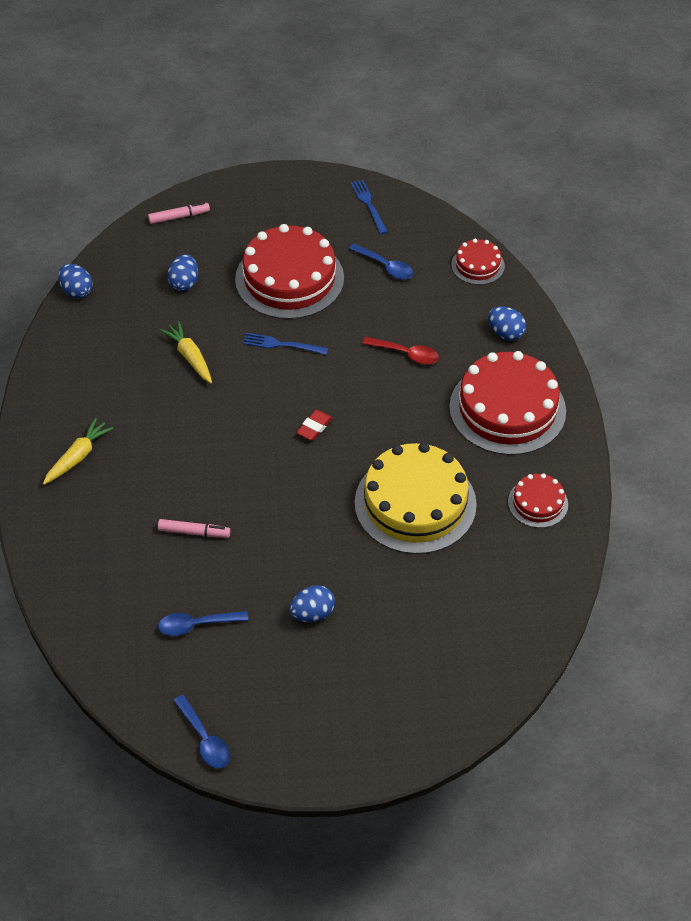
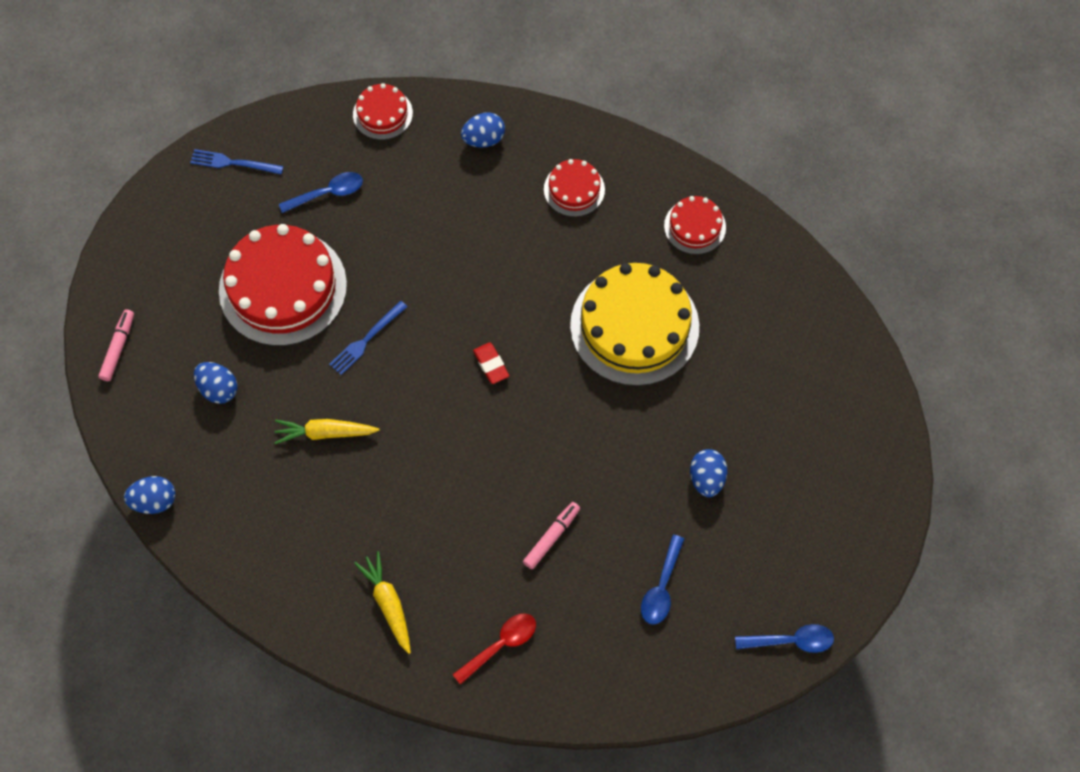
camera: 60 degrees left, 15 degrees up
(406, 354) = (452, 236): red spoon -> red spoon (501, 645)
(507, 409) = (574, 189): red cake -> red cake, size x0.49

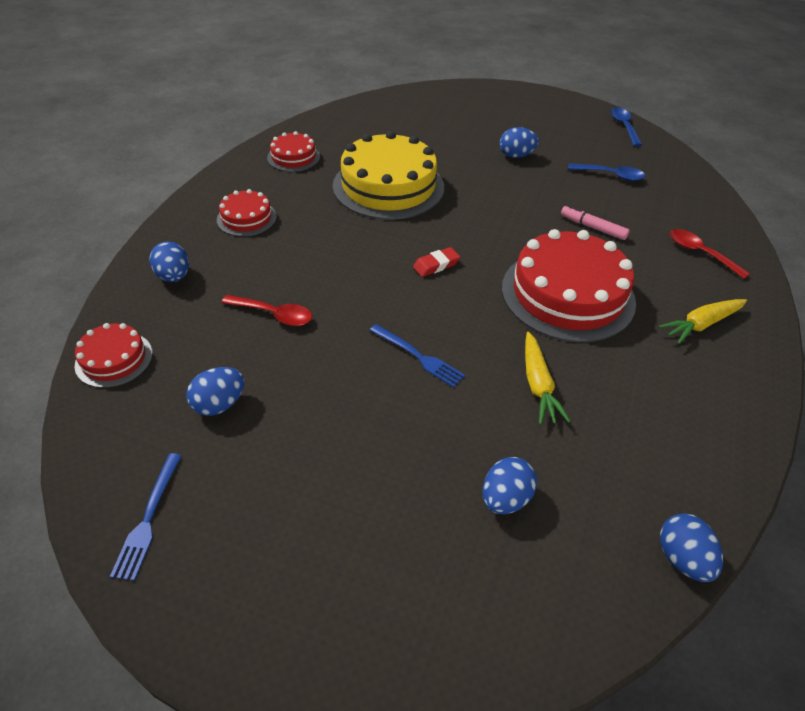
camera: 95 degrees left, 20 degrees down
(118, 348) = (462, 648): pink marker -> none
(283, 287) = (353, 440): red cake -> red cake (567, 294)
(328, 193) = (219, 404): blue spoon -> blue egg
(427, 224) = (274, 315): none -> red spoon

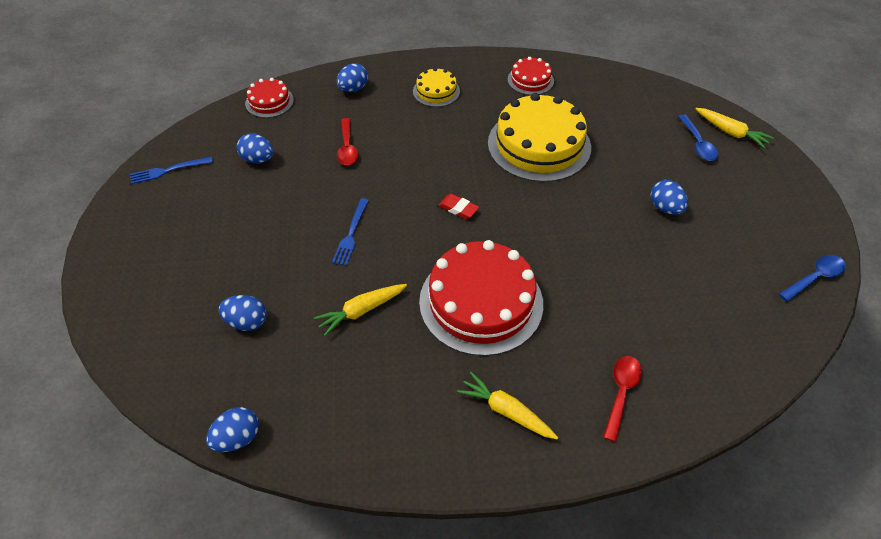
camera: 65 degrees right, 5 degrees up
(246, 218) = (436, 91): red cake -> yellow cake
(455, 95) = (730, 132): none -> yellow carrot
(593, 227) = (593, 296): pink marker -> none
(611, 175) = (699, 289): blue spoon -> blue spoon (697, 144)

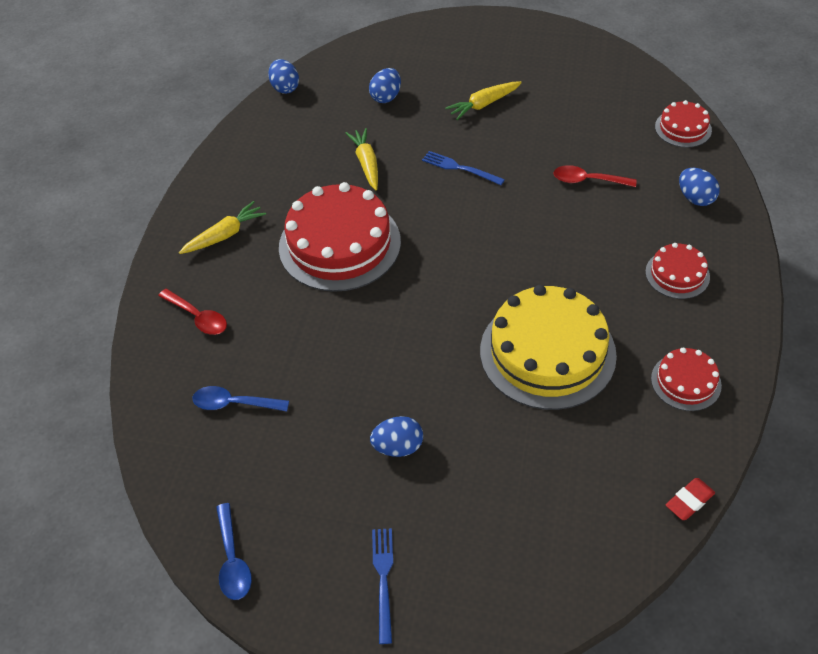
camera: 110 degrees right, 0 degrees up
(168, 170) = (587, 57): blue fork -> blue fork (383, 579)
(258, 159) = (587, 114): blue egg -> none
(436, 91) = (677, 274): yellow cake -> red cake
(458, 209) = (465, 253): red eraser -> red eraser (689, 501)
(697, 144) = (500, 540): blue spoon -> blue spoon (234, 403)
(730, 132) = (513, 599): yellow carrot -> yellow carrot (483, 104)

